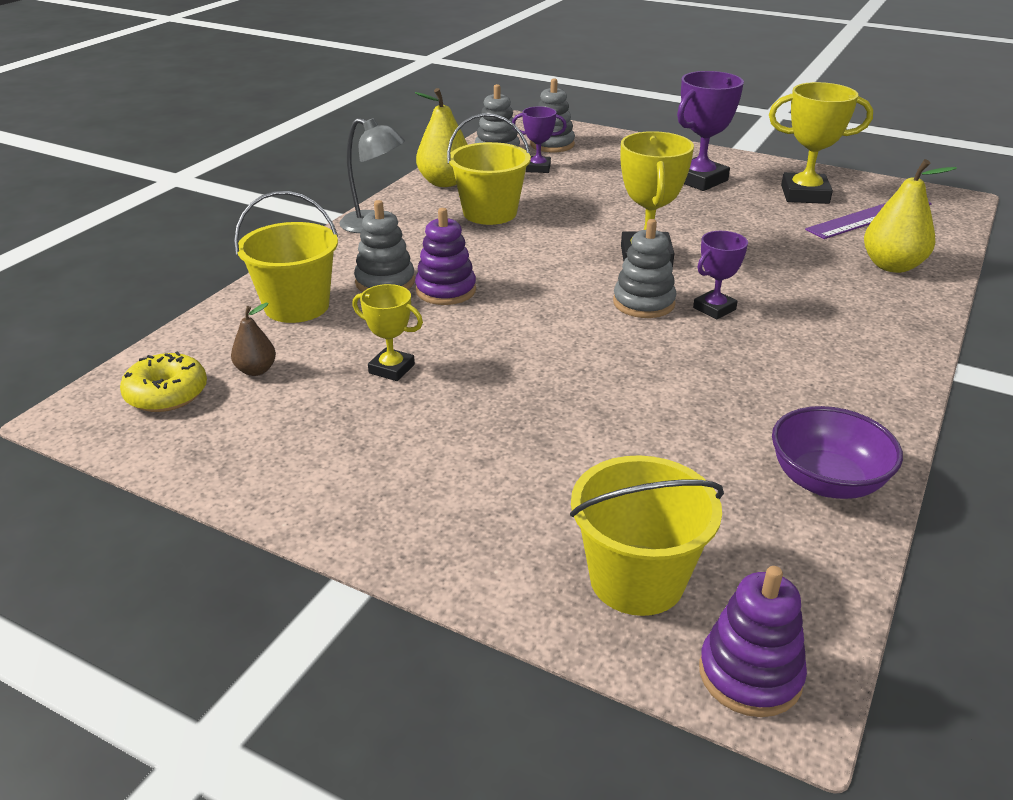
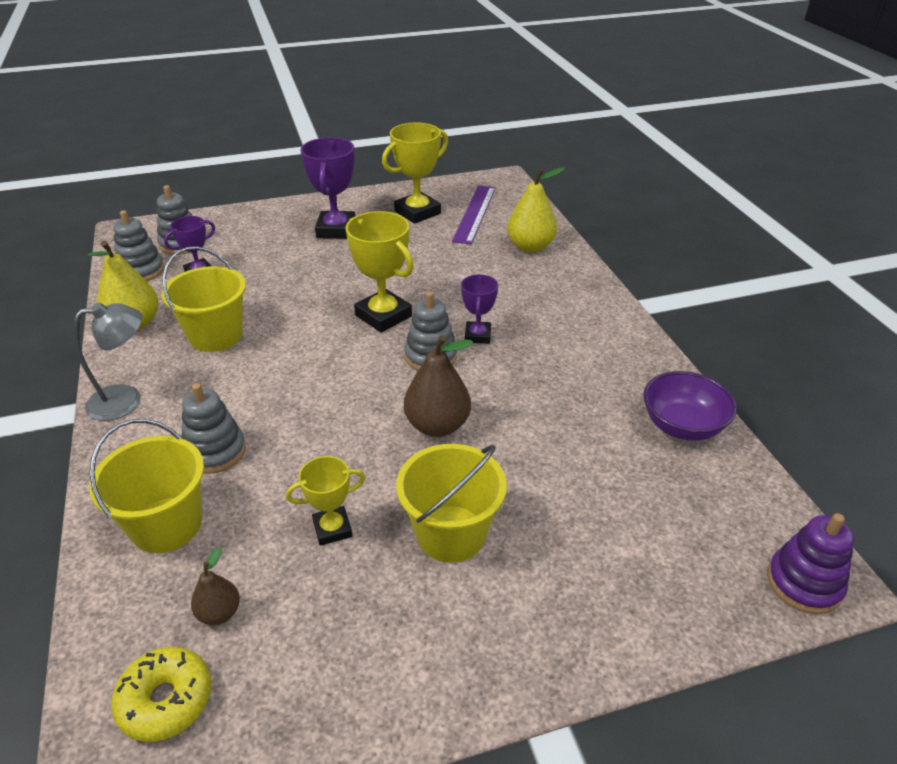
camera: 45 degrees left, 5 degrees up
(446, 290) = (277, 429): purple stacking toy -> none
(573, 351) = (437, 425): none -> brown pear
(637, 579) = (687, 570): yellow bucket -> yellow bucket (451, 533)

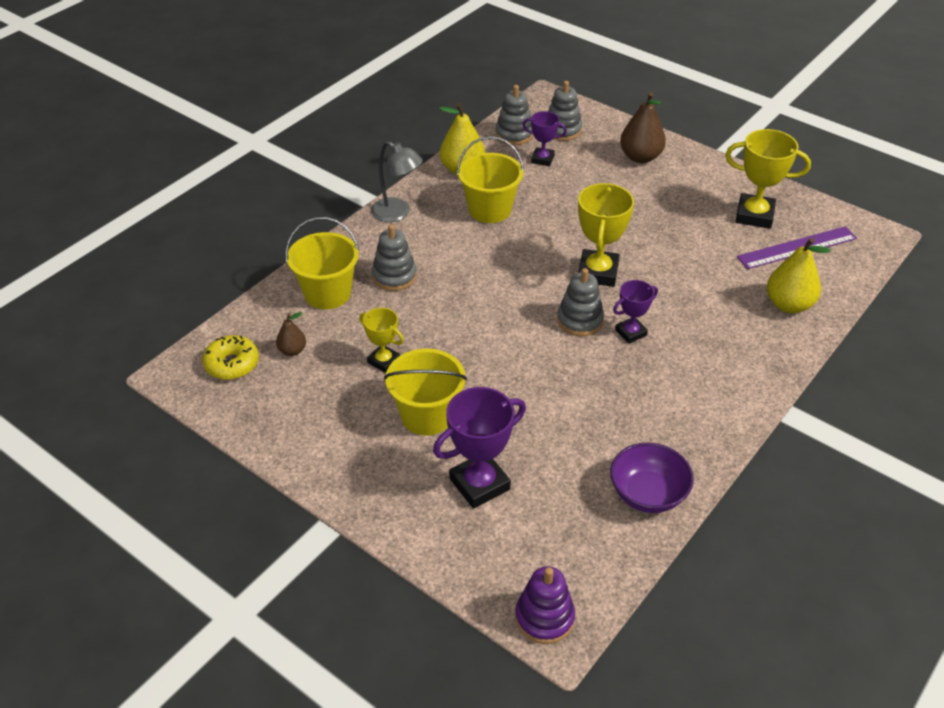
camera: 55 degrees right, 5 degrees up
(336, 230) = (672, 188): purple trophy -> purple trophy (479, 484)
(437, 425) = (513, 361): brown pear -> brown pear (640, 157)

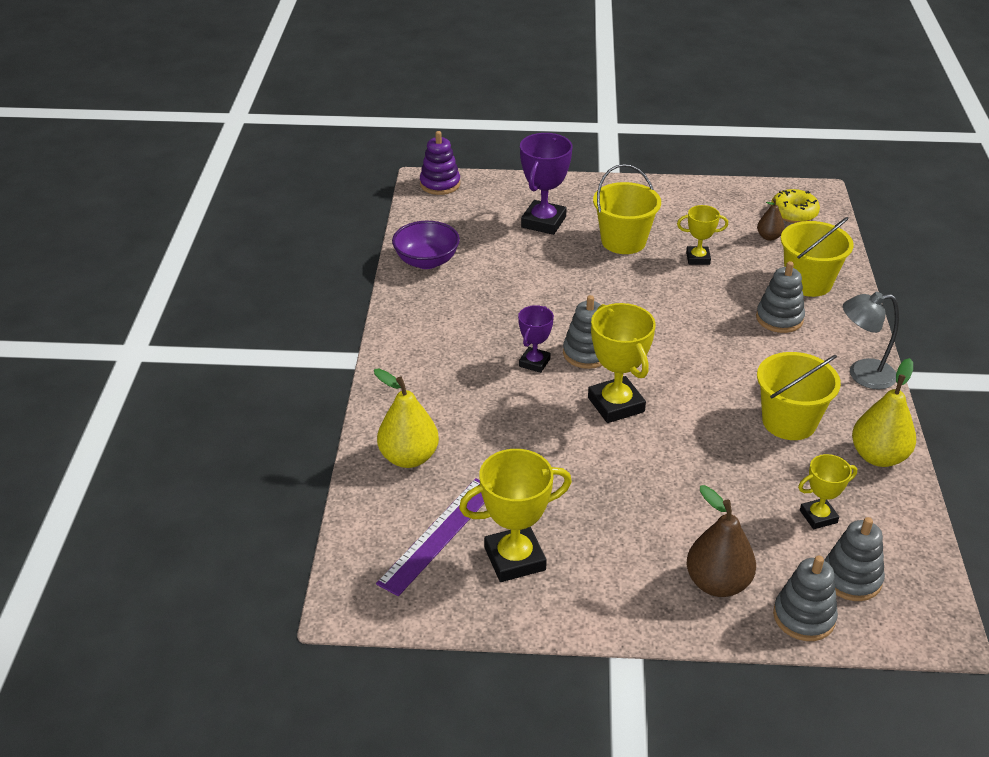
camera: 145 degrees right, 5 degrees down
(514, 134) = (893, 538): grey stacking toy -> grey stacking toy (804, 617)
(542, 159) = (818, 516): purple trophy -> yellow trophy

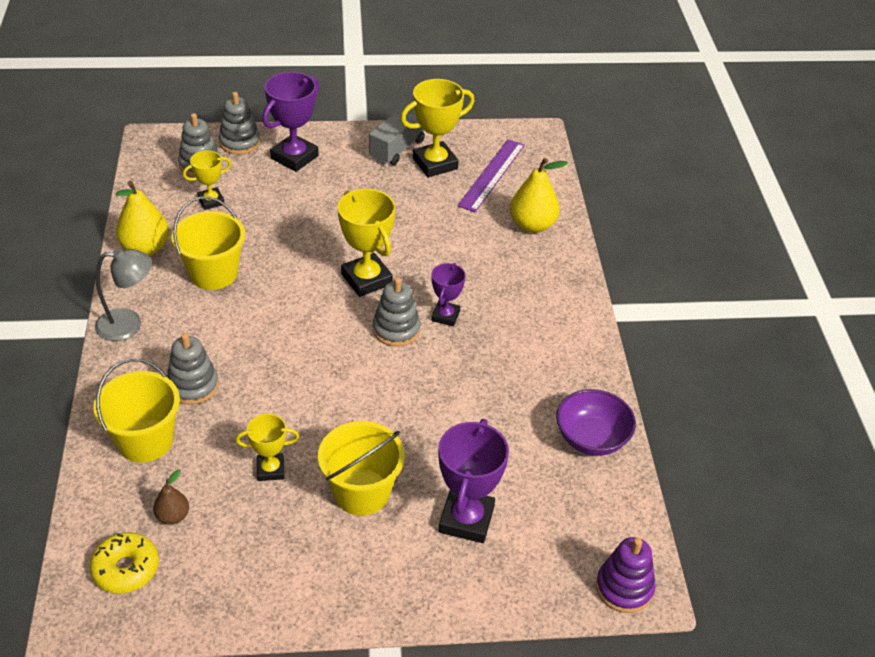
camera: 170 degrees right, 5 degrees up
(567, 588) = (397, 149): none -> grey truck
(717, 583) = (294, 157): brown pear -> purple trophy

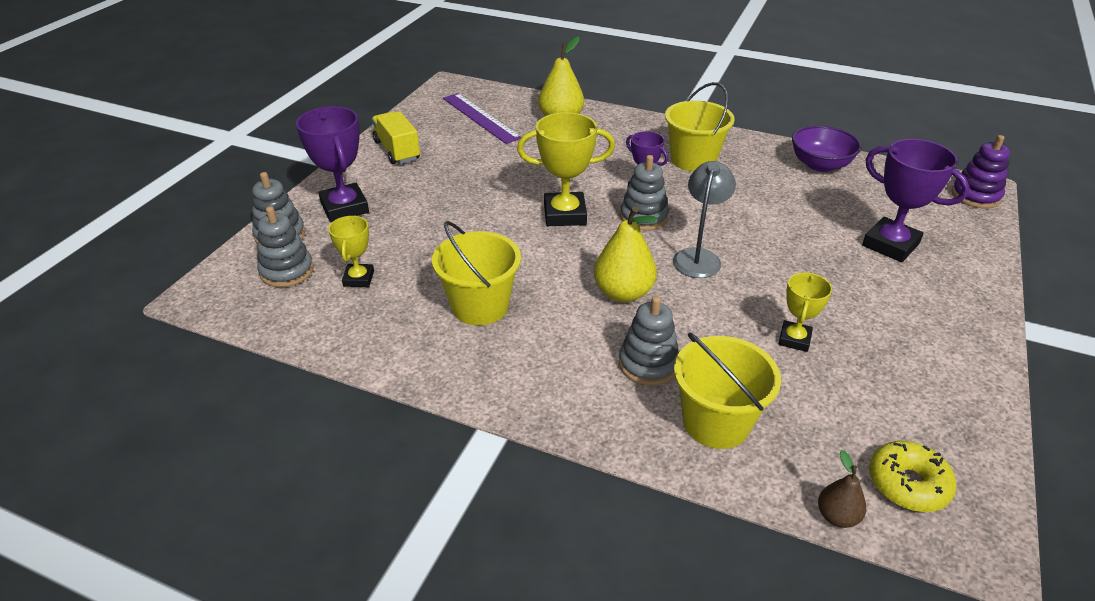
camera: 60 degrees left, 5 degrees down
(128, 324) = (516, 392): grey lamp -> grey lamp (698, 257)
(145, 248) = (393, 347): yellow pear -> yellow pear (623, 293)
(173, 516) = (838, 426): brown pear -> brown pear (837, 516)
(361, 492) = (842, 291): yellow bucket -> yellow bucket (693, 160)
(397, 149) = (397, 150): grey truck -> yellow truck
(435, 164) = (438, 138): yellow trophy -> none

